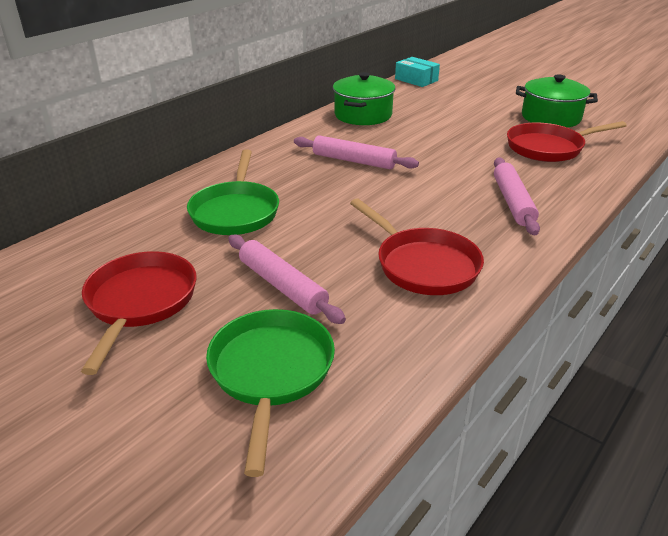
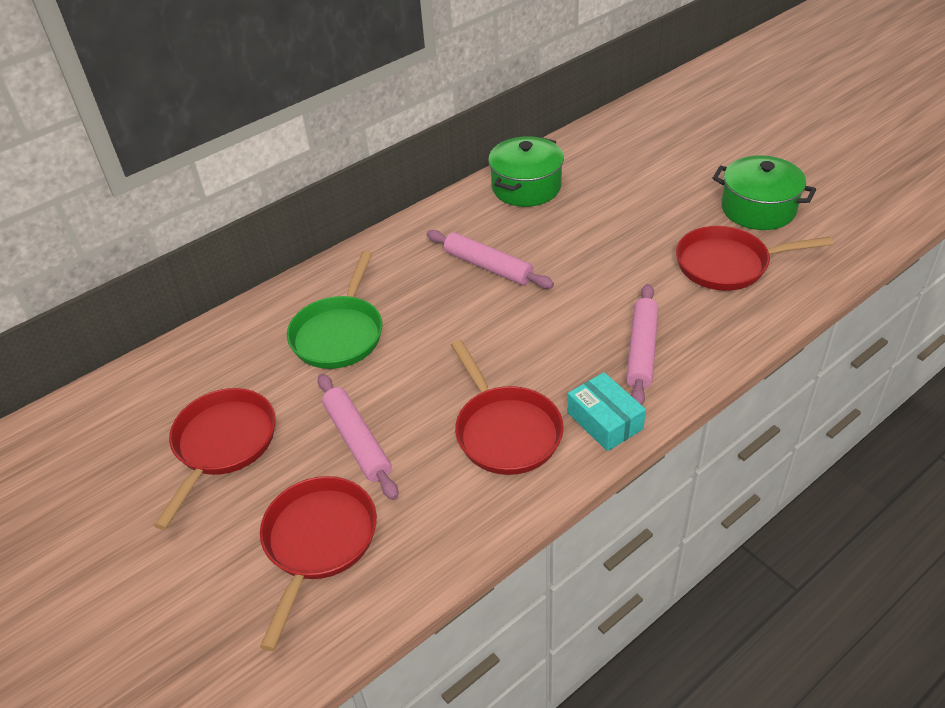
camera: 15 degrees right, 10 degrees up
(271, 372) = (318, 542): green pan -> red pan
(416, 80) = (617, 123): turquoise box -> turquoise box (604, 421)

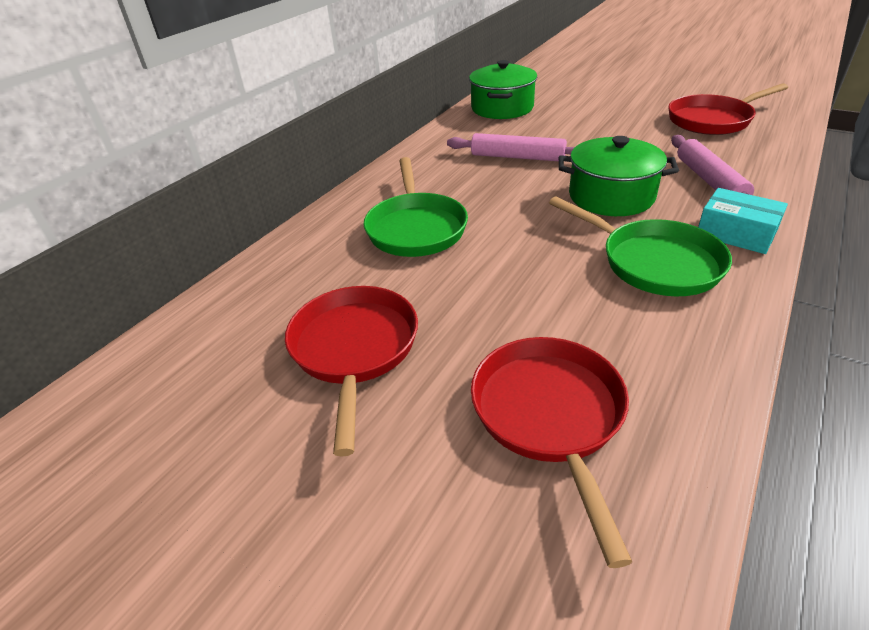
camera: 20 degrees left, 5 degrees down
(357, 441) = (510, 307): pink rolling pin -> none
(505, 431) = (654, 262): red pan -> green pan
(758, 209) = (696, 89): green pot -> green pot (611, 196)

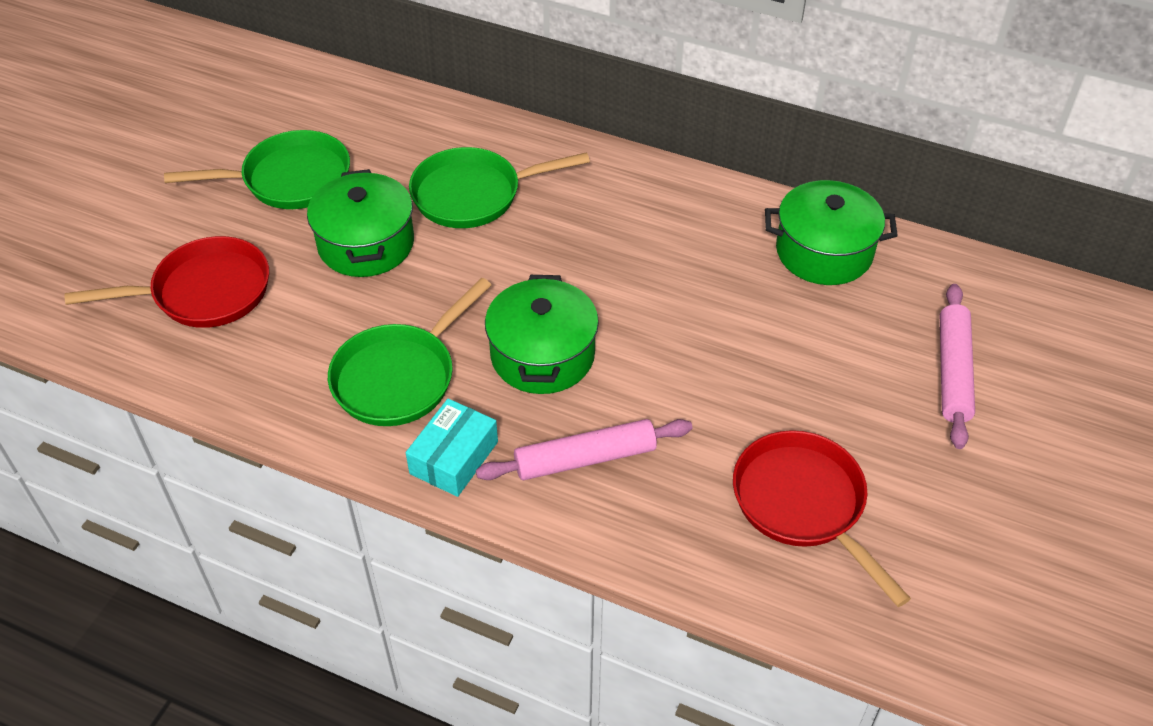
camera: 80 degrees right, 10 degrees up
(354, 350) = (289, 179): red pan -> green pan
(474, 288) = (366, 244): none -> green pot
(517, 157) = (650, 270): pink rolling pin -> pink rolling pin (953, 372)

